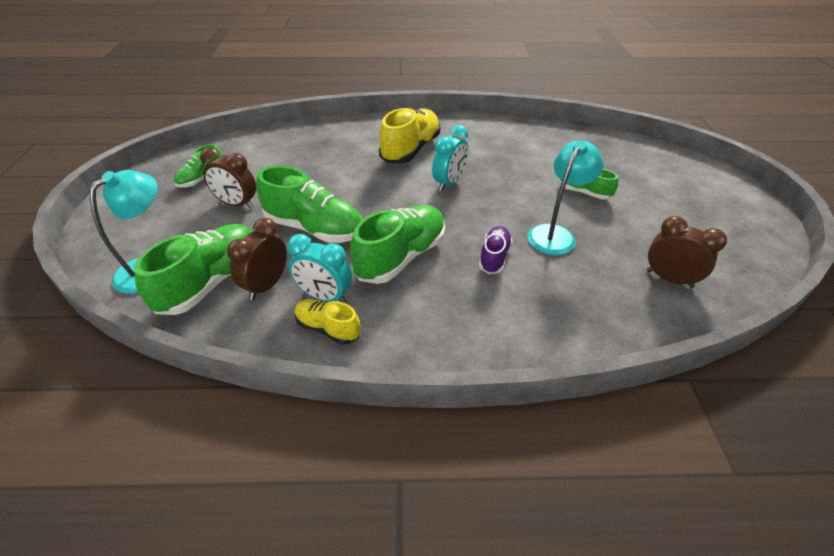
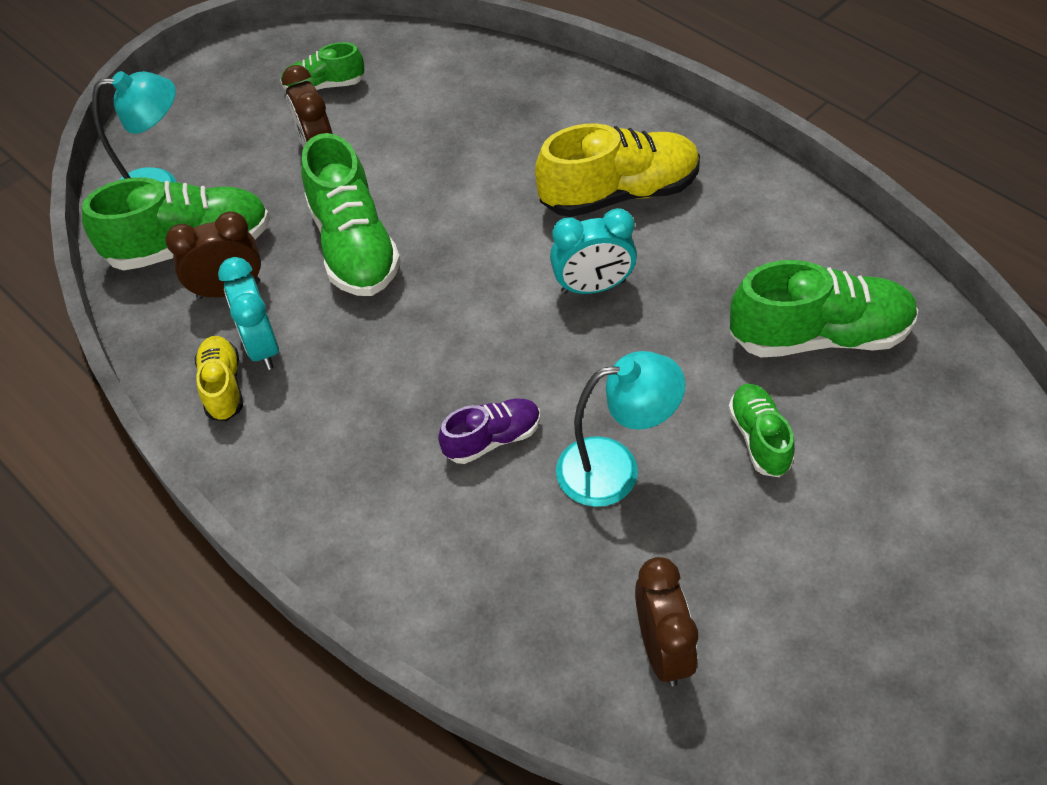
camera: 50 degrees right, 10 degrees up
(401, 257) = (393, 356): green shoe -> green shoe (819, 336)

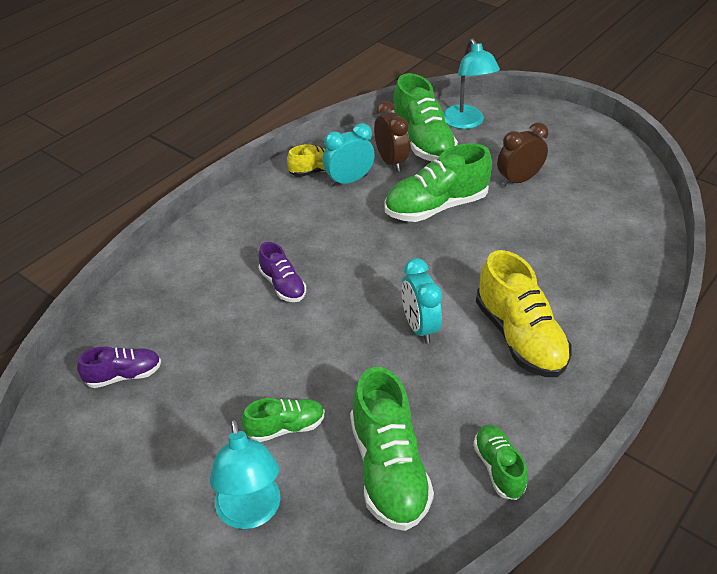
camera: 80 degrees right, 10 degrees down
(324, 86) = (584, 174): green shoe -> green shoe (498, 468)
(615, 468) = (259, 347): turquoise lamp -> turquoise lamp (250, 513)
(662, 649) = (123, 375): brown clock -> purple shoe

